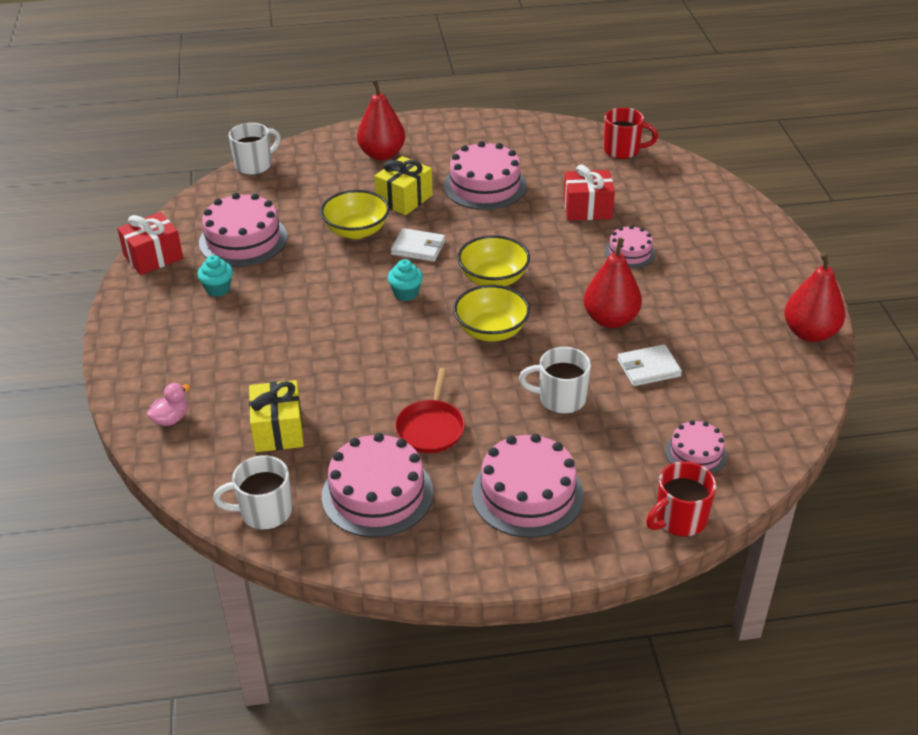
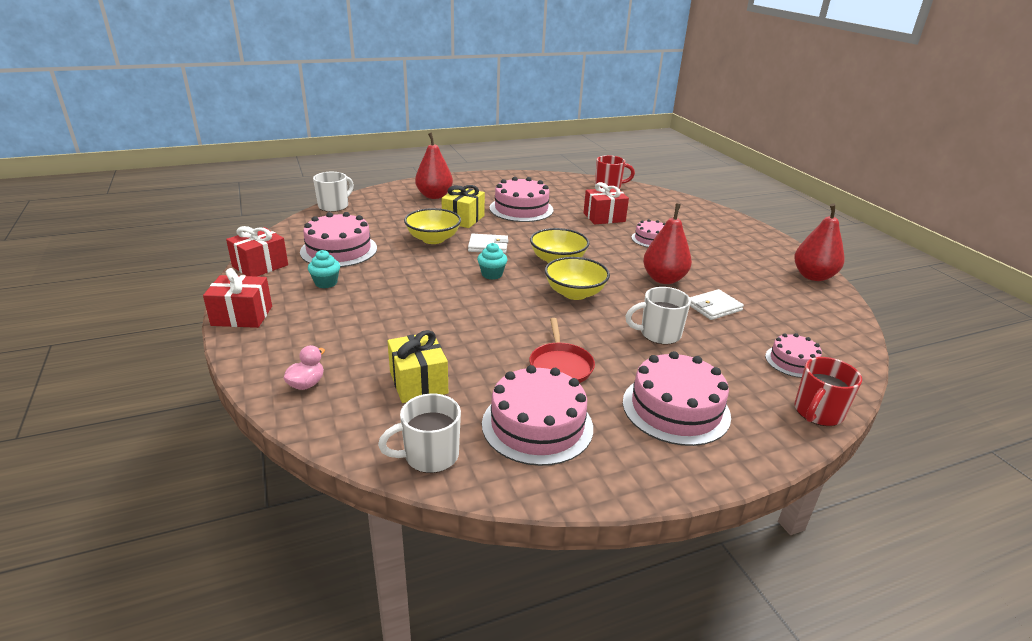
camera: 15 degrees left, 10 degrees down
(124, 327) = (242, 316): none -> red gift

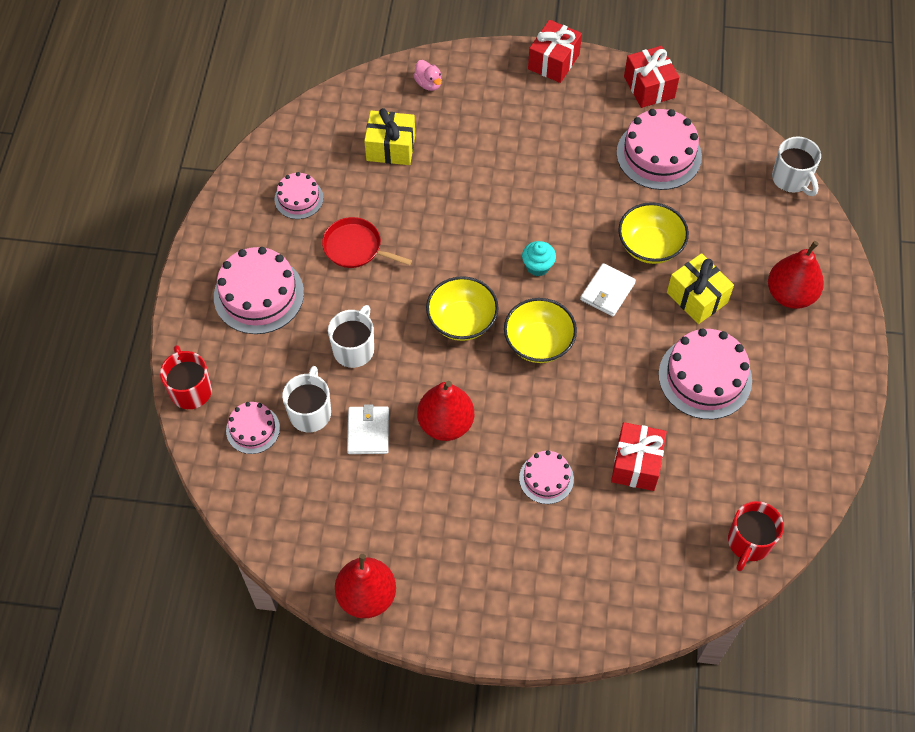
camera: 120 degrees right, 30 degrees up
(326, 283) = (587, 128): turquoise cupcake -> none
(430, 456) = (309, 129): white mug -> white mug (310, 412)
(537, 425) = (299, 198): pink cake -> pink cake, size x0.56

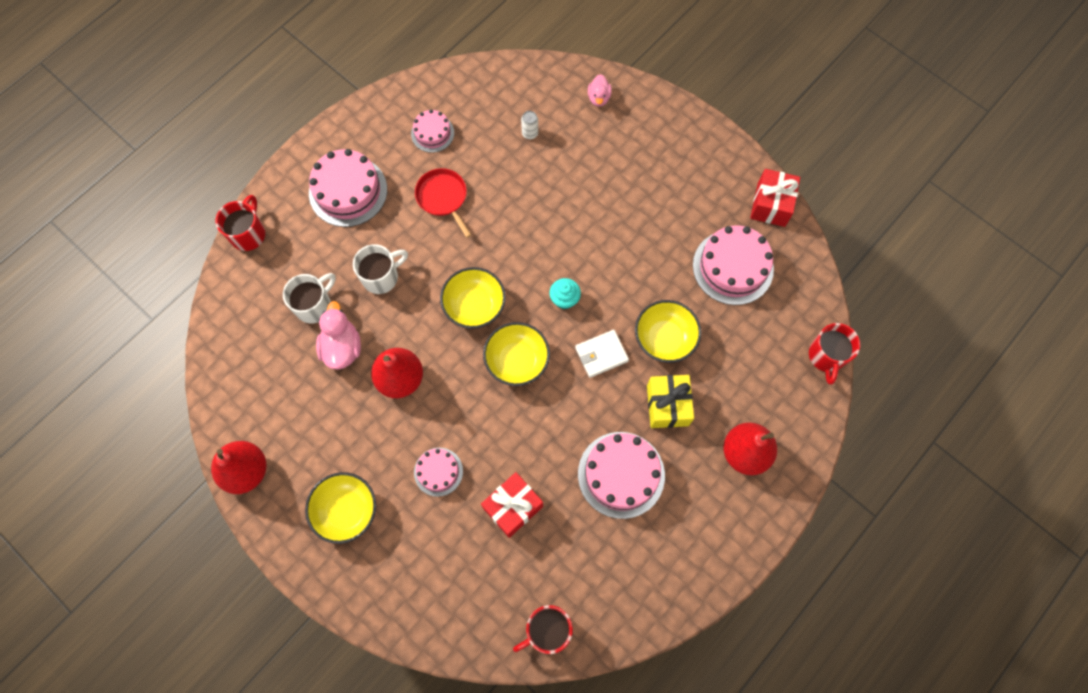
camera: 35 degrees right, 10 degrees up
(253, 429) = (267, 292): pink cake -> none
(368, 431) = (342, 347): white wallet -> pink duck
(391, 148) = (530, 133): yellow gift -> white can
(490, 566) = (346, 511): none -> yellow bowl
(553, 61) = (710, 137): red gift -> none
(791, 179) = (826, 356): white mug -> red mug

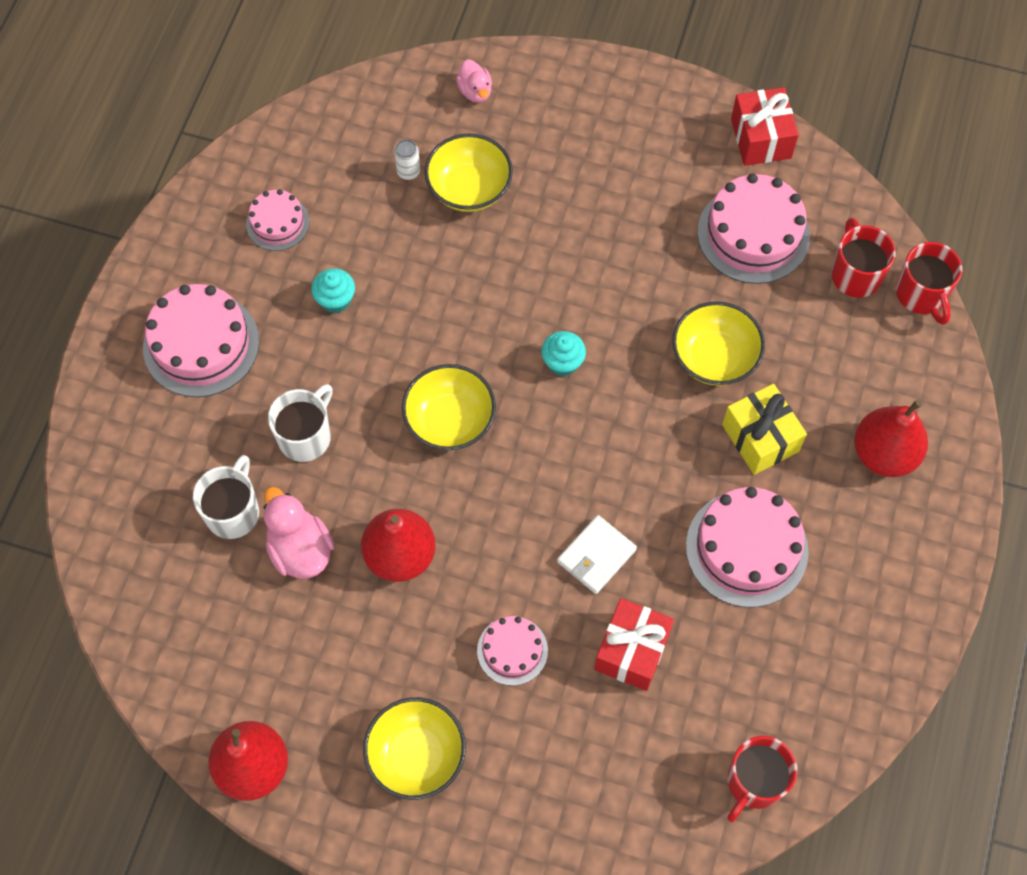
camera: 25 degrees left, 5 degrees down
(248, 234) = (91, 457): red mug -> red mug (855, 274)
(443, 198) = (335, 300): red pan -> turquoise cupcake
(517, 361) = (541, 466): yellow bowl -> yellow bowl (469, 188)
(601, 354) = (645, 411): white wallet -> white wallet (596, 556)

